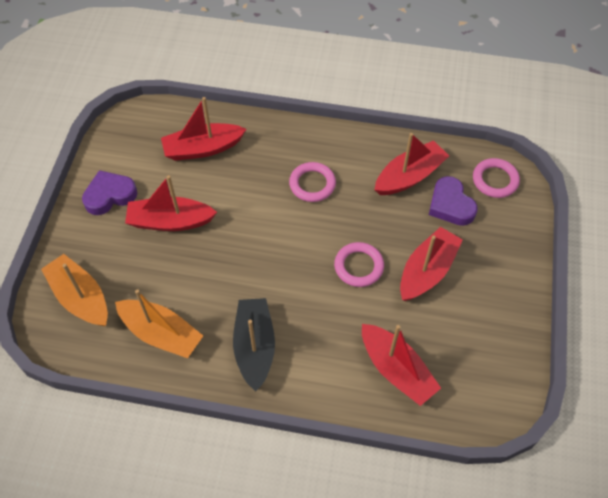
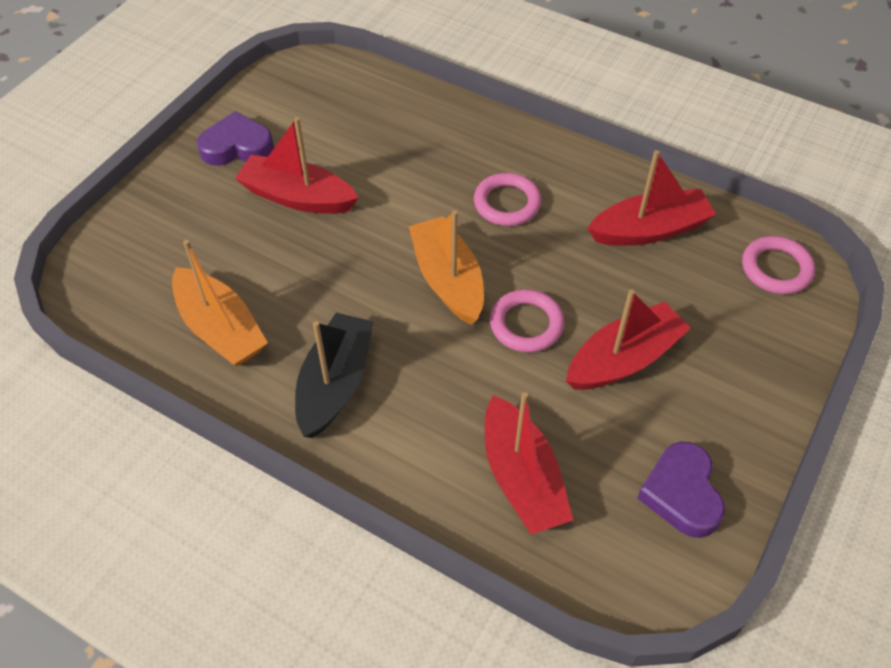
camera: 20 degrees right, 5 degrees down
(80, 298) = (142, 255): orange boat -> orange boat (448, 280)
(203, 148) = (381, 123): red boat -> none
(450, 205) = (695, 283): purple heart -> purple heart (681, 493)

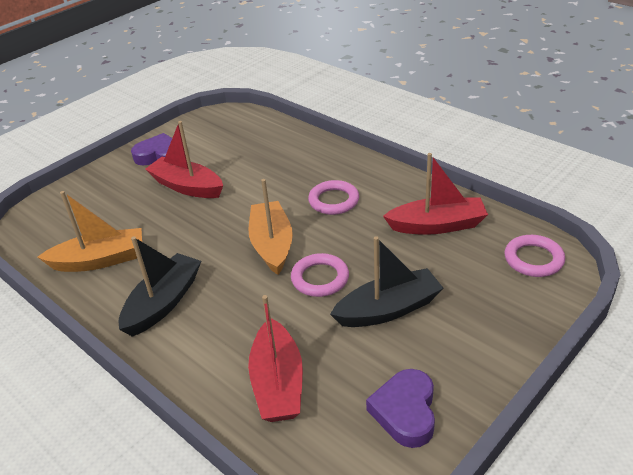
camera: 15 degrees right, 15 degrees down
(220, 328) = (99, 260): orange boat -> orange boat turned 75 degrees counterclockwise
(623, 359) = (388, 309): red boat -> black boat

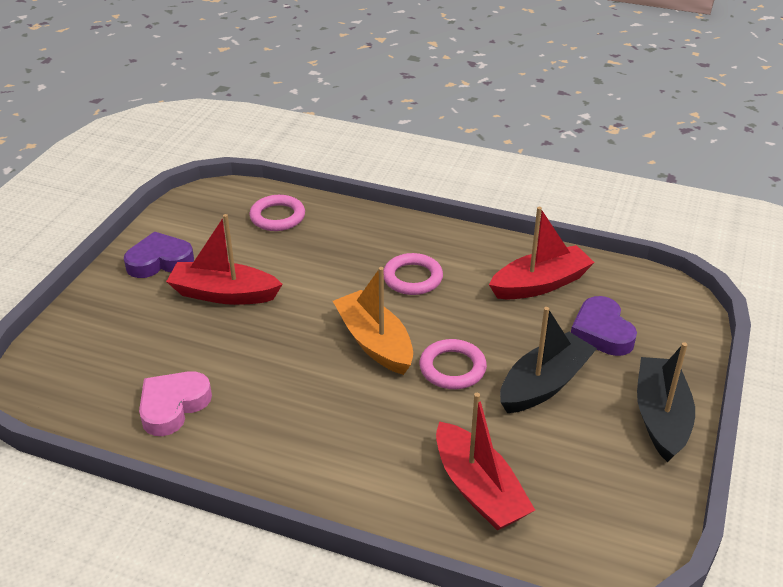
camera: 25 degrees left, 0 degrees up
(99, 260) = (173, 406): orange boat -> pink heart
(163, 303) = (290, 437): black boat -> black boat (661, 417)
(405, 411) = (622, 482): purple heart -> purple heart (602, 332)
(533, 259) = (654, 300): pink ring -> pink ring (277, 217)

